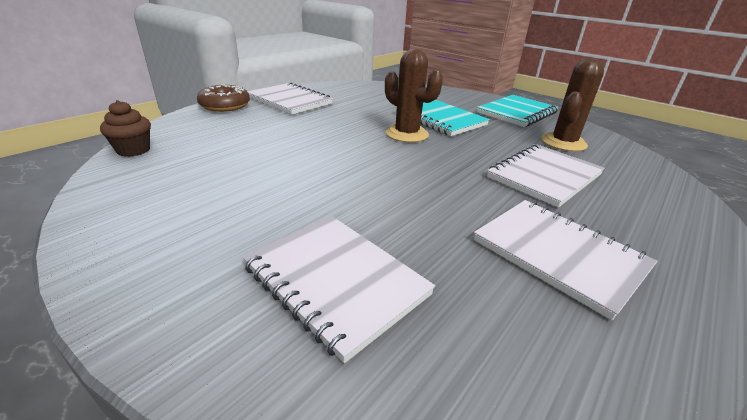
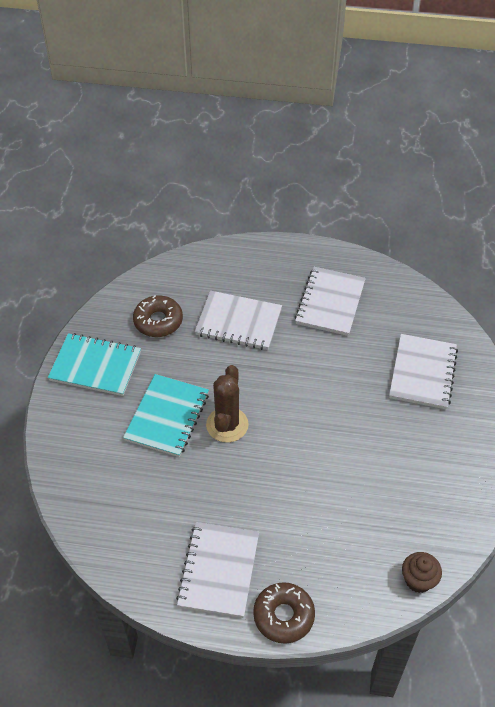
camera: 120 degrees left, 20 degrees up
(563, 143) = (158, 321): brown cactus -> brown donut

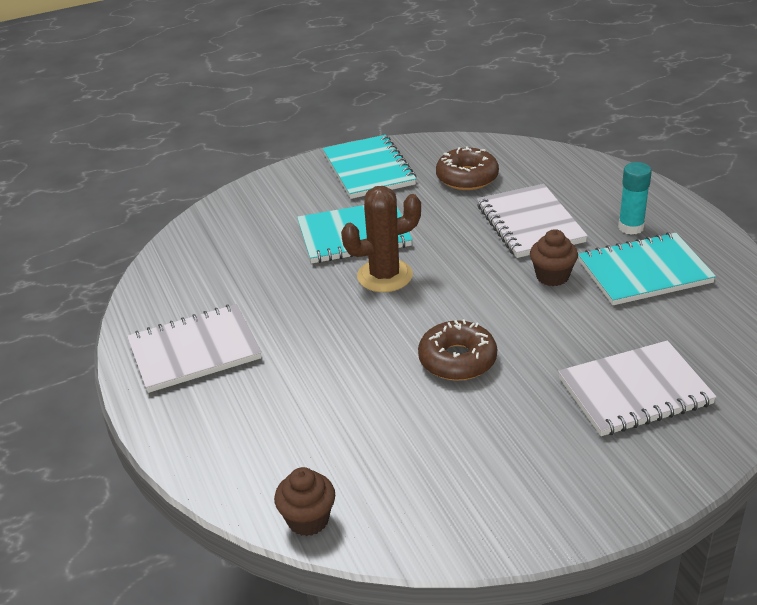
camera: 60 degrees right, 15 degrees down
(283, 616) = (172, 423): brown donut -> brown donut (457, 360)
(284, 280) = (631, 227): none -> turquoise glue stick
(299, 345) = (552, 276): none -> brown cupcake
(330, 303) = (644, 272): white notebook -> turquoise notebook

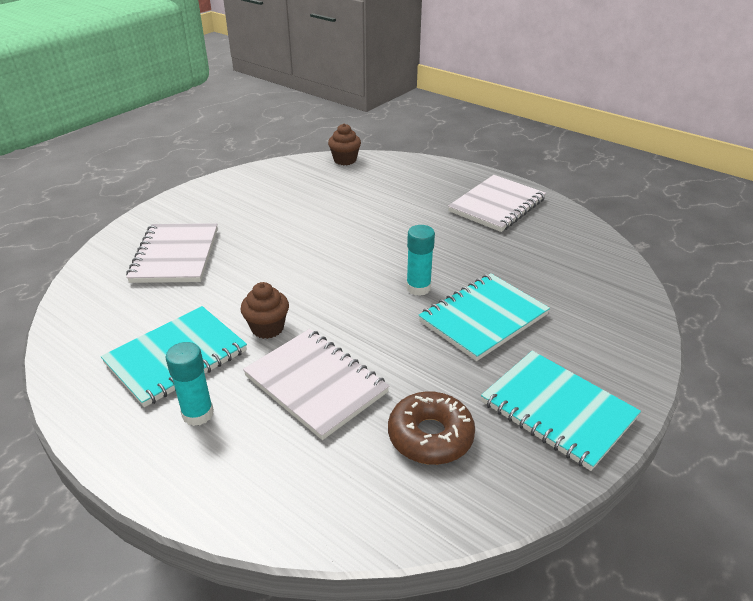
camera: 150 degrees right, 0 degrees up
(384, 276) = (418, 288): brown cactus -> turquoise glue stick
(457, 360) = (313, 243): brown donut -> none
(635, 392) = (175, 255): white notebook -> white notebook turned 45 degrees counterclockwise

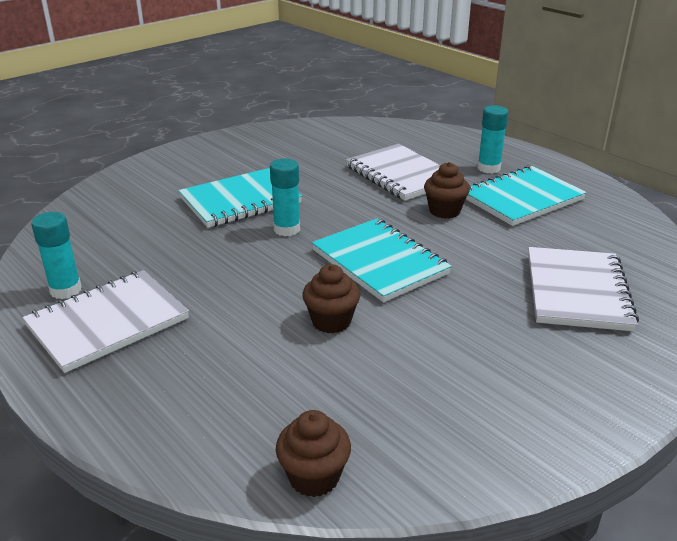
camera: 170 degrees left, 5 degrees down
(355, 219) = (331, 321): none -> brown cupcake
(430, 436) = (325, 148): brown donut -> none
(547, 221) = (66, 290): none -> turquoise glue stick
(557, 410) = (231, 150): turquoise notebook -> turquoise notebook (380, 262)

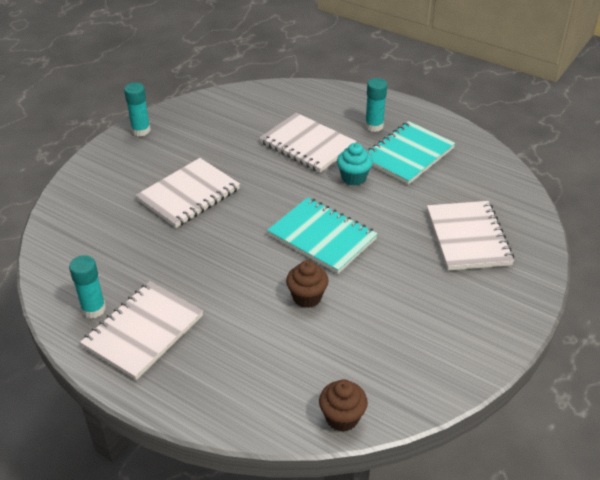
camera: 15 degrees left, 10 degrees up
(240, 201) = (189, 195): turquoise notebook -> white notebook
(287, 229) = (239, 218): turquoise glue stick -> turquoise glue stick (141, 131)
(444, 211) = (353, 178): brown cupcake -> turquoise cupcake

